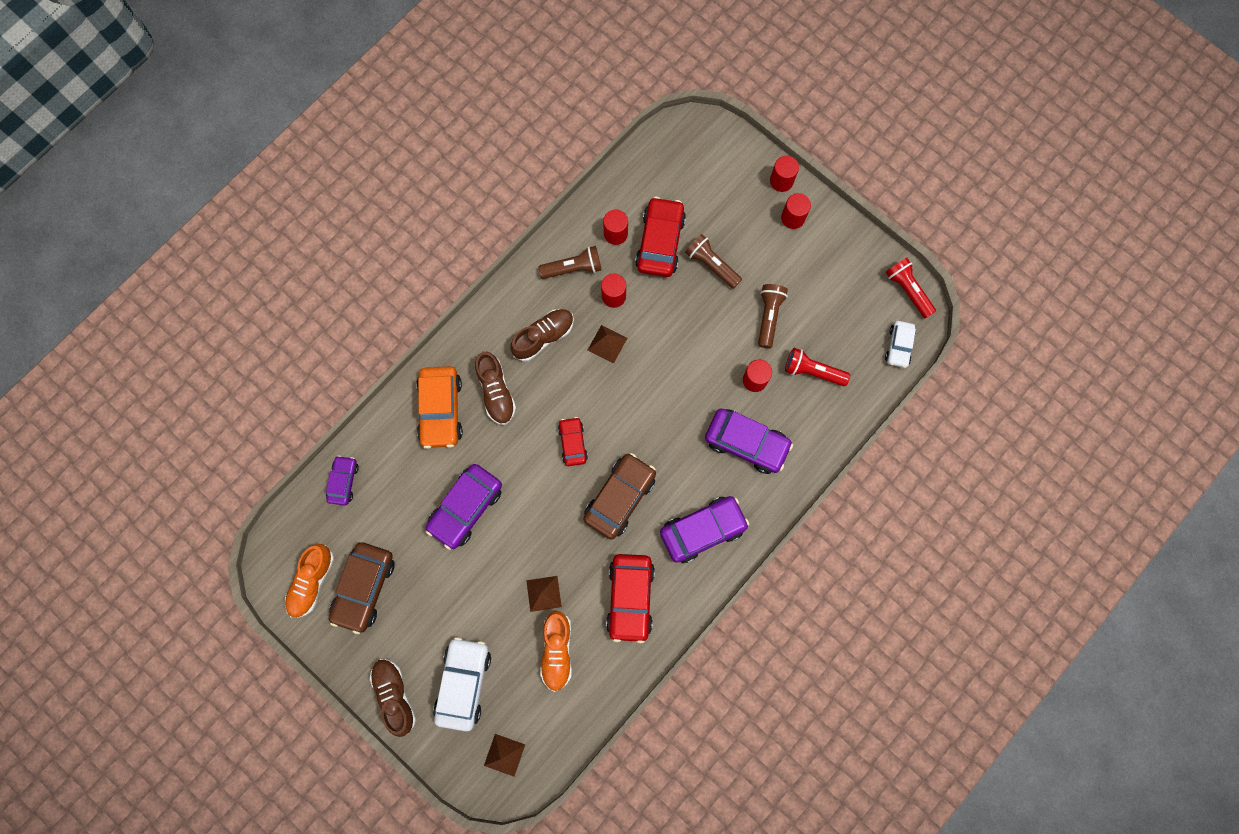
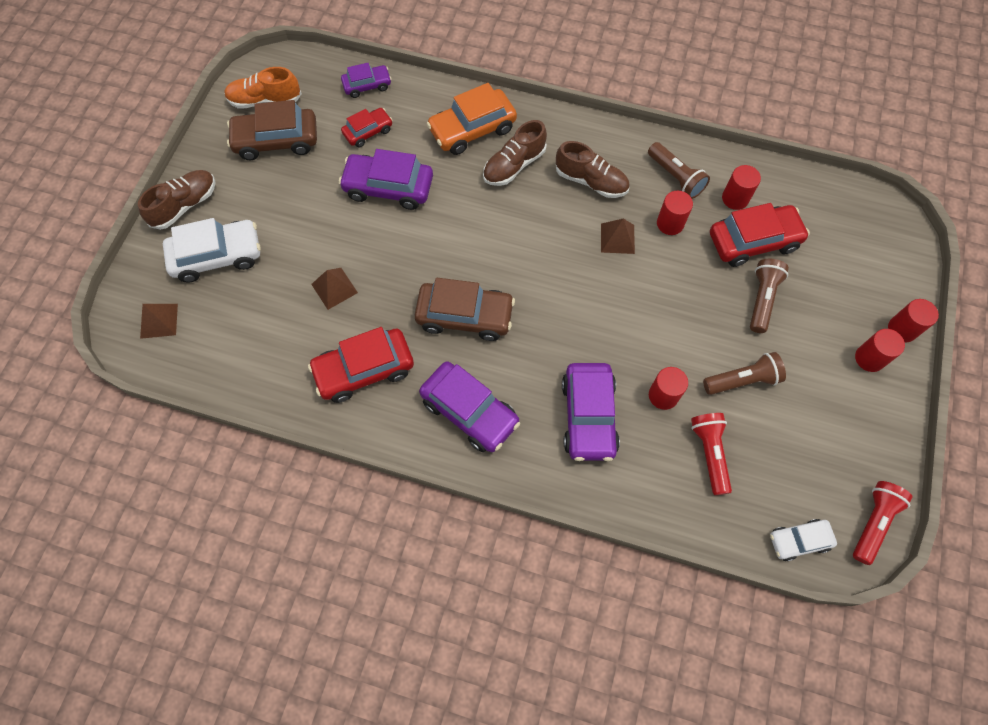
camera: 65 degrees right, 10 degrees down
(557, 651) = (281, 324): orange shoe -> none
(573, 443) = (499, 250): red car -> red car (368, 132)

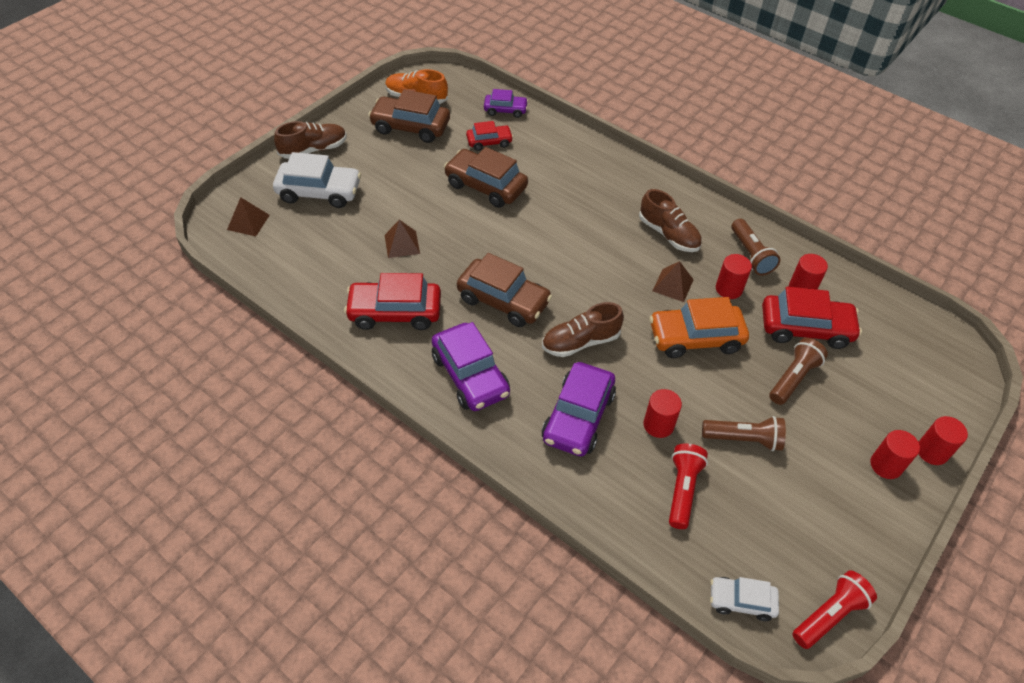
camera: 20 degrees right, 15 degrees down
(388, 188) = (486, 186): purple car -> brown car
(472, 129) = (579, 166): orange car -> orange car (695, 338)
(514, 165) = (604, 202): brown shoe -> brown shoe (580, 342)

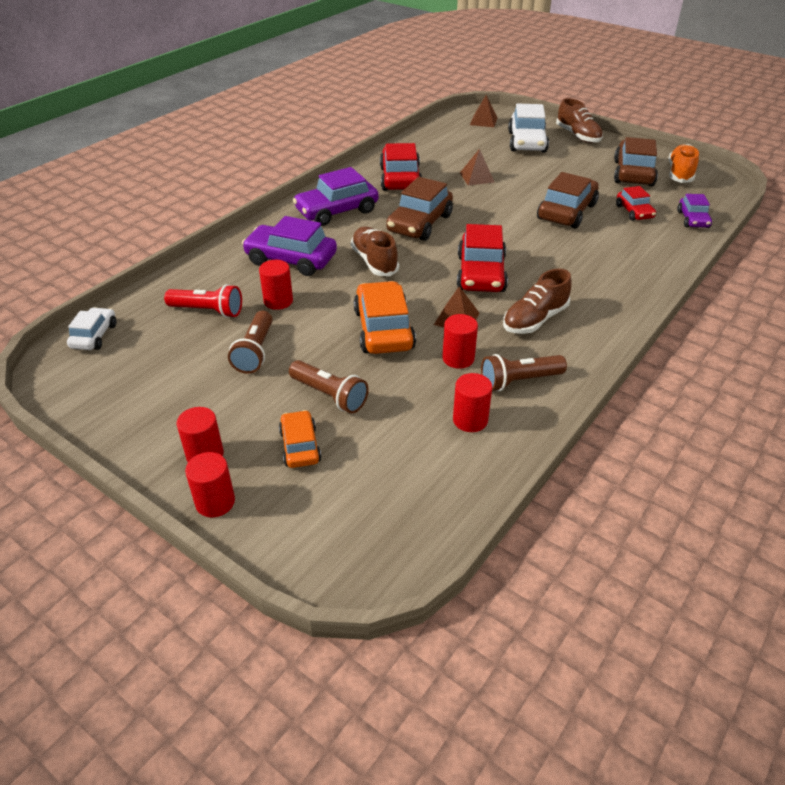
camera: 90 degrees right, 10 degrees down
(805, 328) = (404, 415): red car -> red car (481, 274)
(829, 615) = (60, 386): red flashlight -> none
(857, 397) = (300, 446): none -> orange car

